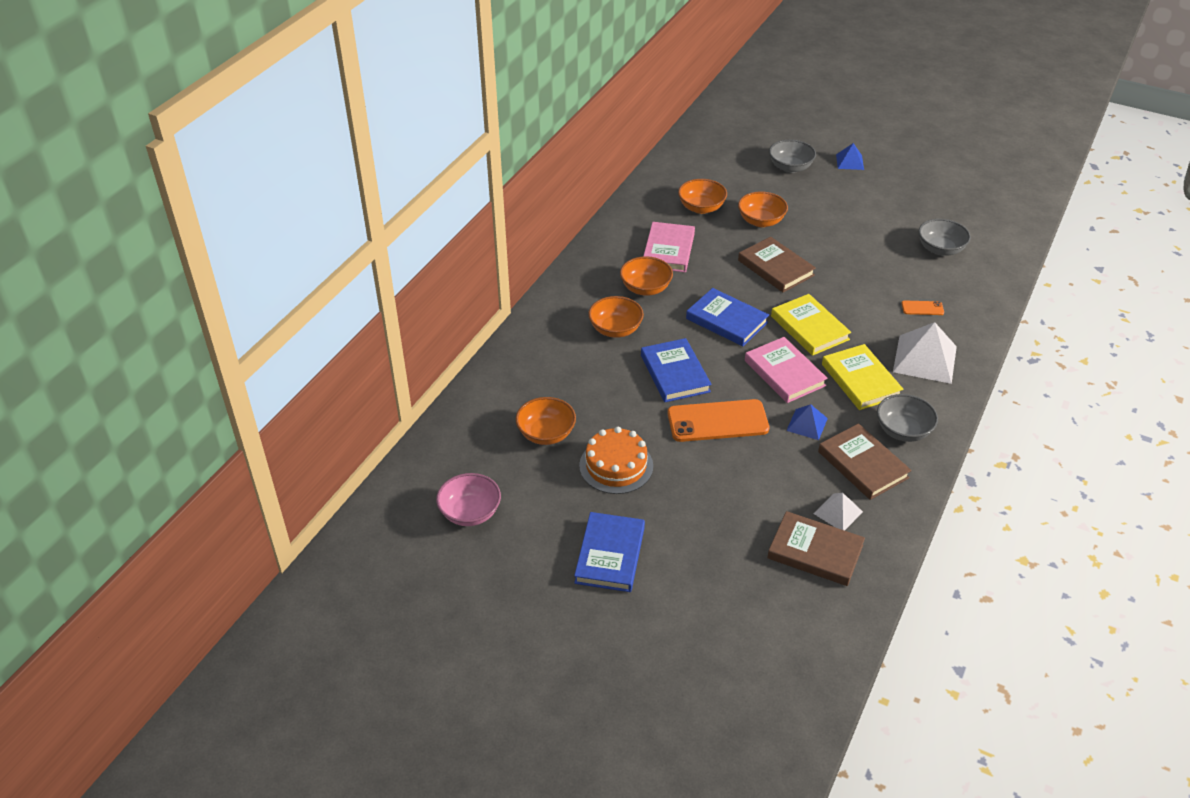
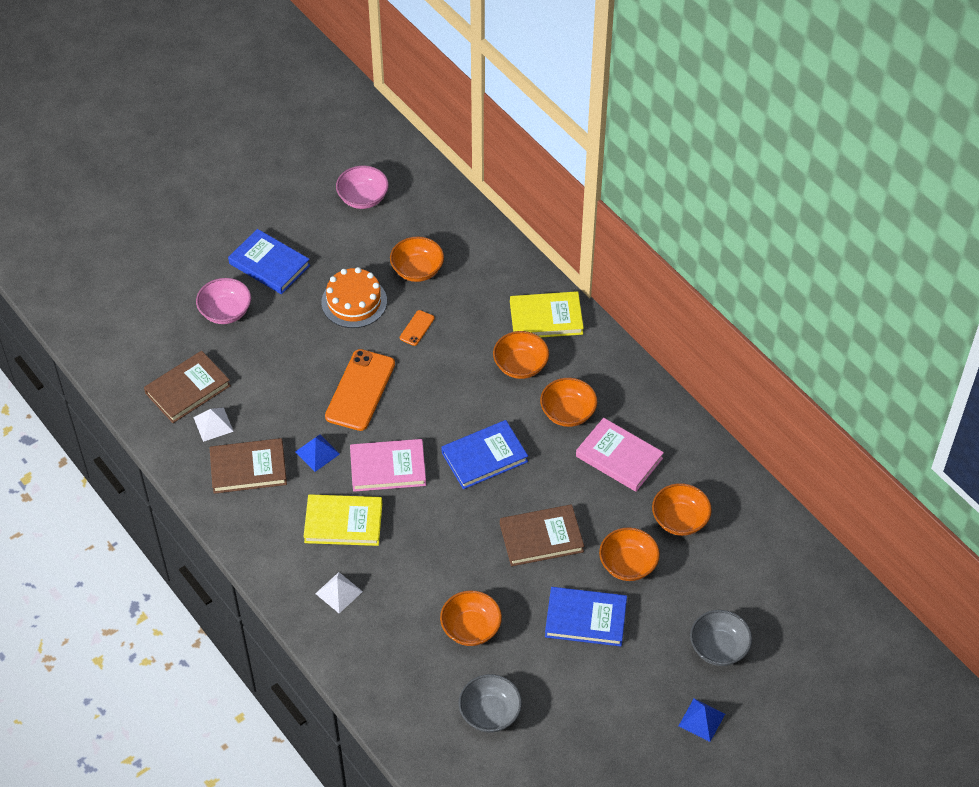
camera: 115 degrees right, 10 degrees up
(675, 373) = (436, 385): blue book -> blue book (585, 619)
(697, 565) = (225, 312): none -> pink bowl
(809, 328) = (436, 519): yellow book -> yellow book (546, 318)
(885, 279) = (471, 628): none -> orange bowl
(903, 431) = (265, 520): grey bowl -> none
(922, 308) = (408, 635): orange phone -> orange phone (417, 328)
(925, 359) = (338, 592): white pyramid -> white pyramid, size x0.55

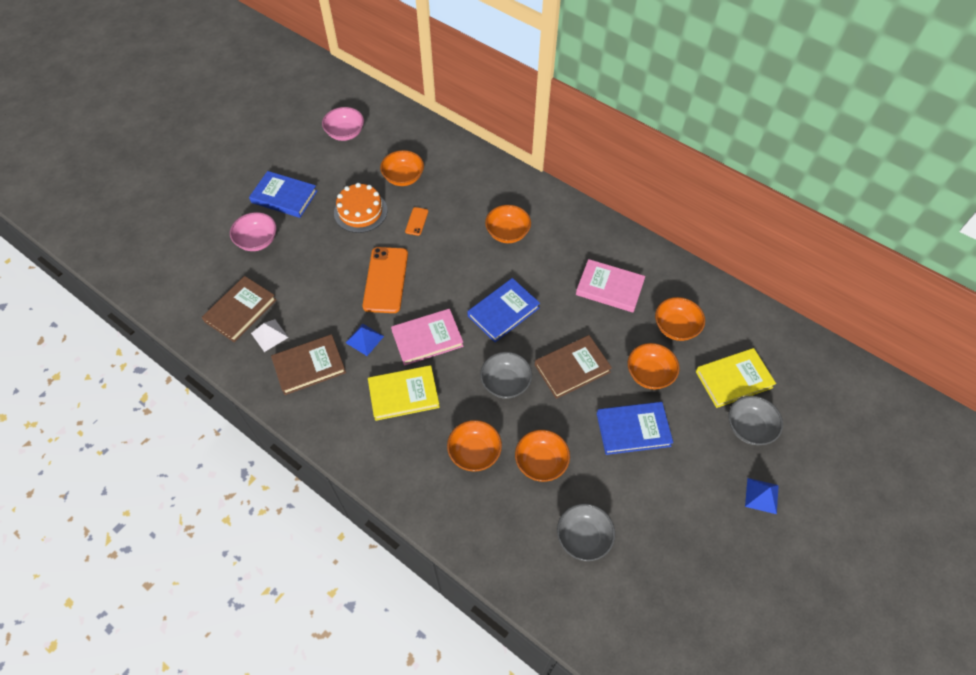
camera: 15 degrees left, 5 degrees up
(338, 592) = (417, 458): white pyramid -> none
(460, 536) = (505, 383): none -> grey bowl
(546, 318) = (514, 193): yellow book -> yellow book (733, 379)
(568, 413) = (557, 262): orange bowl -> orange bowl (474, 453)

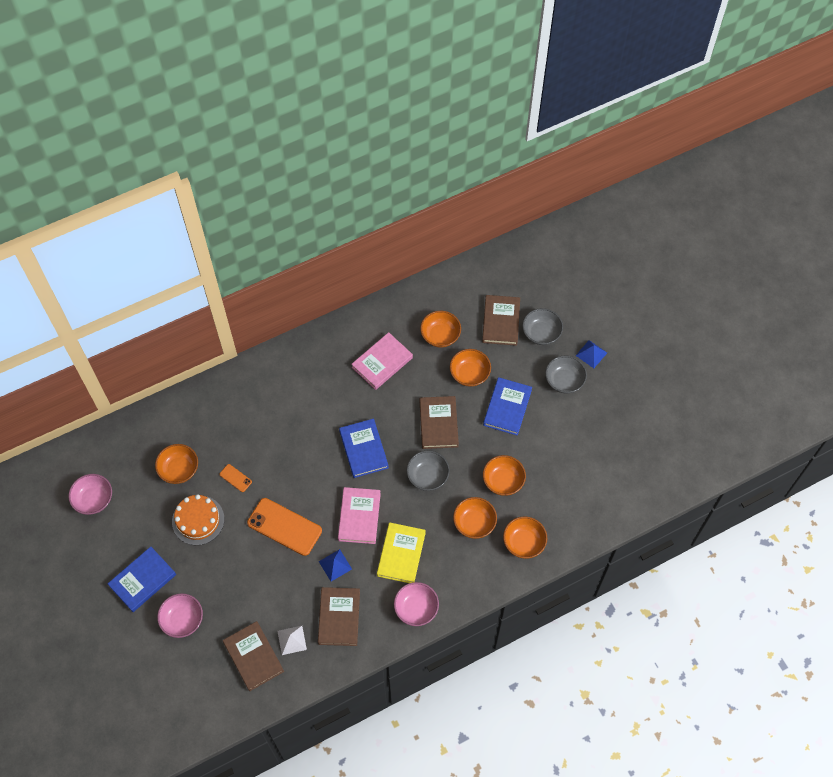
camera: 65 degrees left, 5 degrees up
(348, 435) = (416, 608): none -> pink bowl
(507, 233) = (288, 412): orange bowl -> orange bowl (524, 542)
(583, 537) = (569, 479): grey bowl -> grey bowl (564, 381)
(733, 379) = (501, 322): yellow book -> brown book

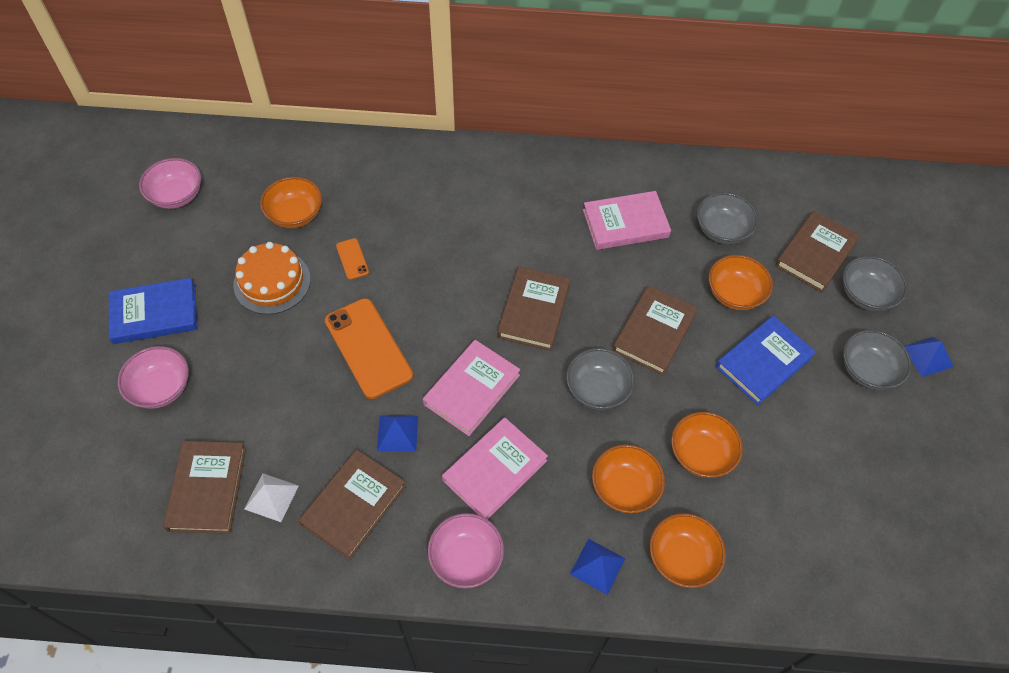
camera: 30 degrees right, 5 degrees down
(363, 449) = (534, 311): blue book -> brown book
(401, 554) = (495, 470): yellow book -> pink book
(440, 335) = (722, 230): orange bowl -> grey bowl
(484, 572) = (597, 566): none -> blue pyramid

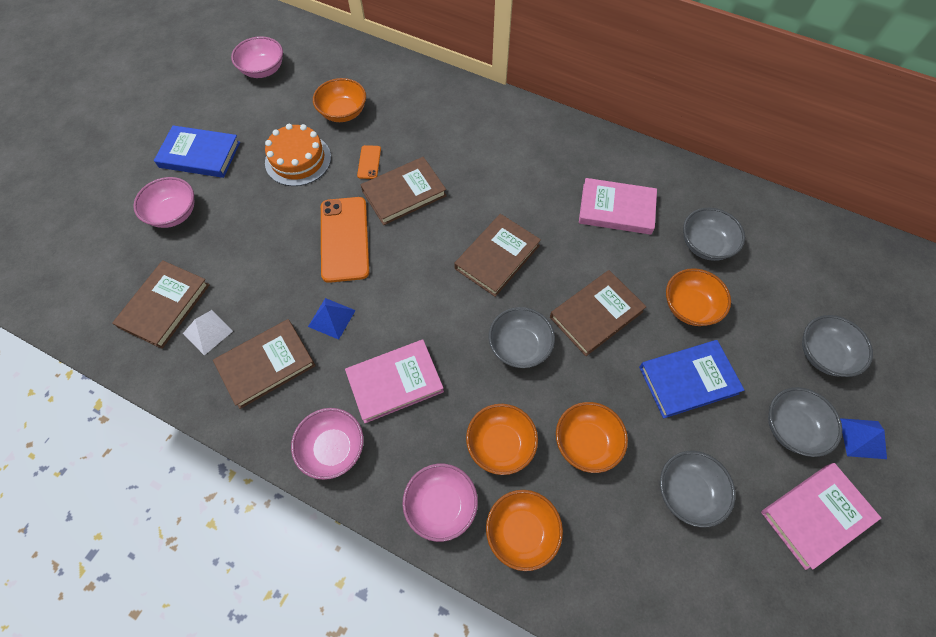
camera: 25 degrees right, 5 degrees up
(472, 389) = (410, 305): pink book -> pink book (816, 515)
(597, 566) = (441, 505): blue pyramid -> pink bowl
(807, 462) = (687, 492): none -> grey bowl
(815, 254) = (788, 297): brown book -> brown book (404, 193)

